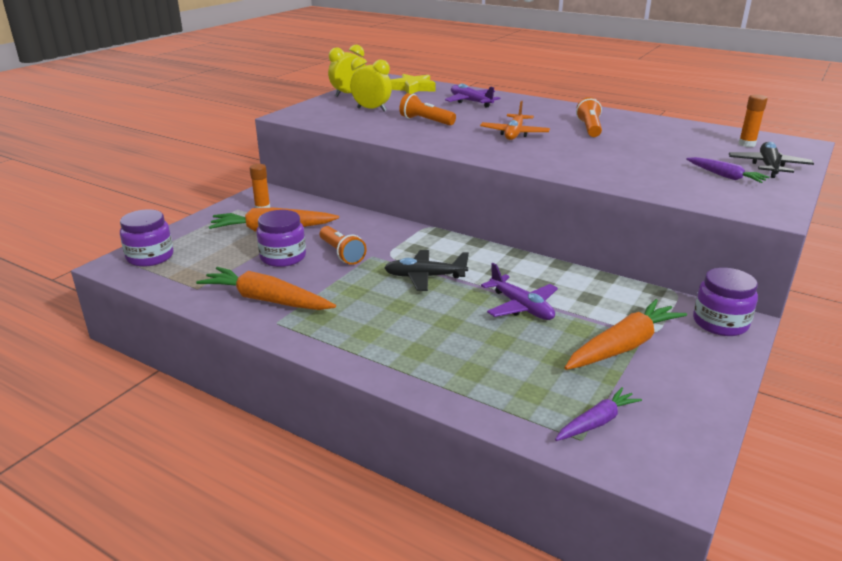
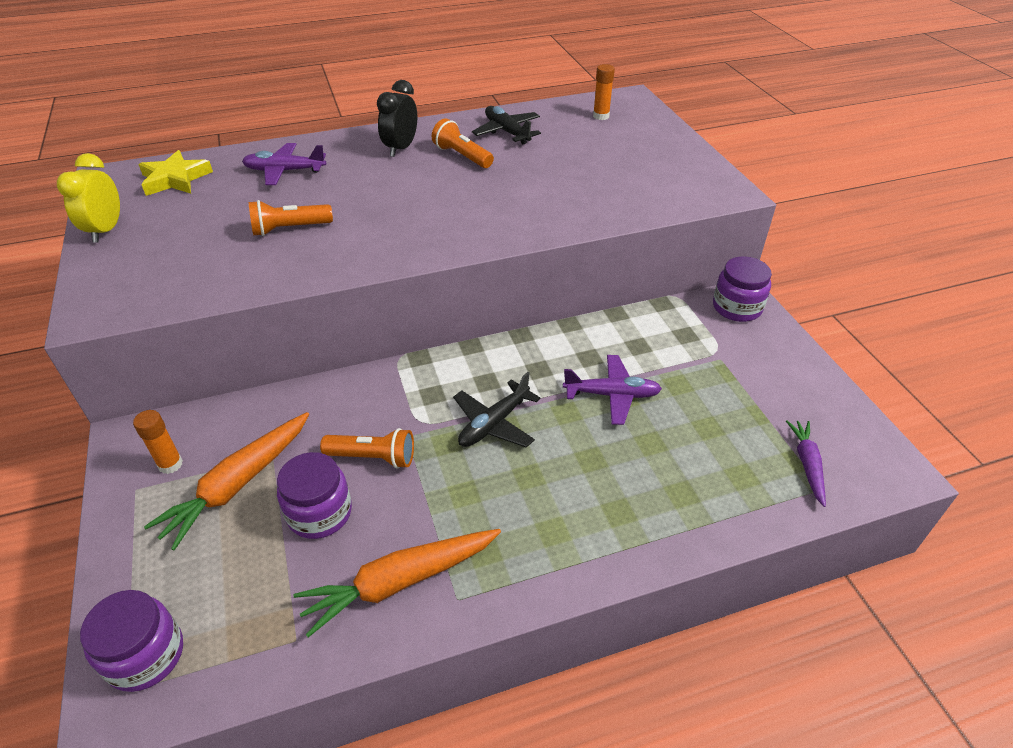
camera: 50 degrees left, 15 degrees up
(371, 109) = (189, 243): yellow clock -> none
(514, 134) = (411, 200): orange plane -> none
(557, 114) = (401, 148): none -> black clock
(623, 346) = (723, 378): orange carrot -> none
(725, 176) = (646, 166): purple carrot -> none
(768, 167) = (652, 137): black plane -> black plane (507, 132)

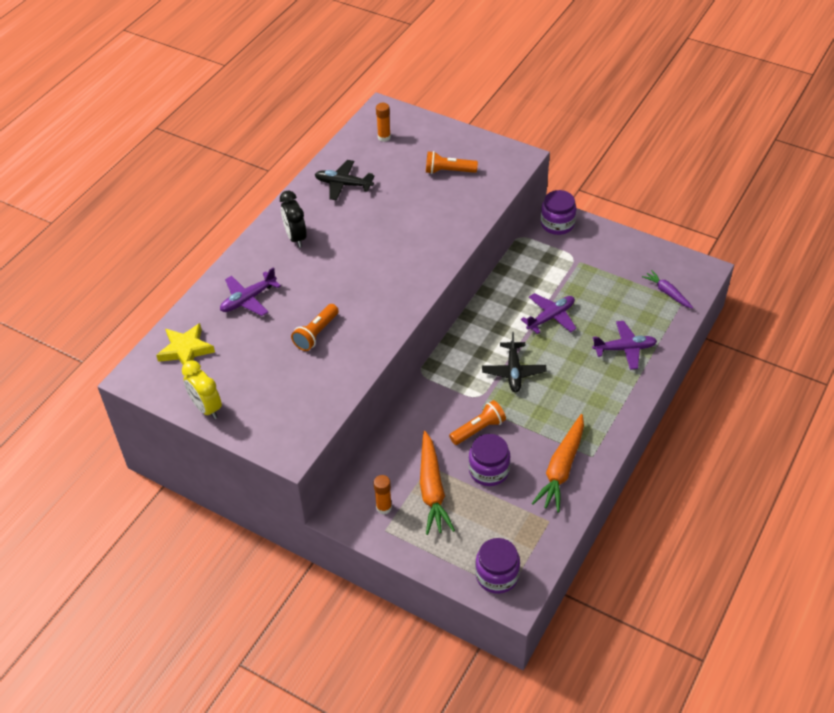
camera: 40 degrees left, 5 degrees up
(462, 156) = (342, 220): orange flashlight -> orange flashlight (448, 171)
(666, 493) = (625, 349): none -> purple plane

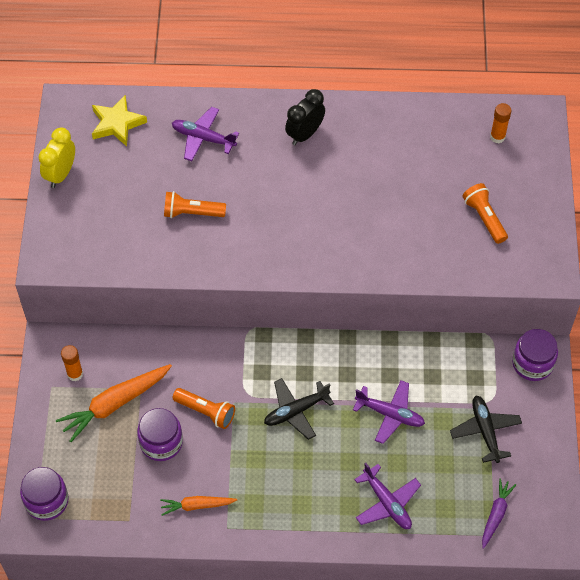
camera: 60 degrees right, 10 degrees up
(343, 184) = (403, 136): black plane -> black plane (485, 431)
(561, 468) = (197, 505): orange carrot -> orange carrot, size x0.58

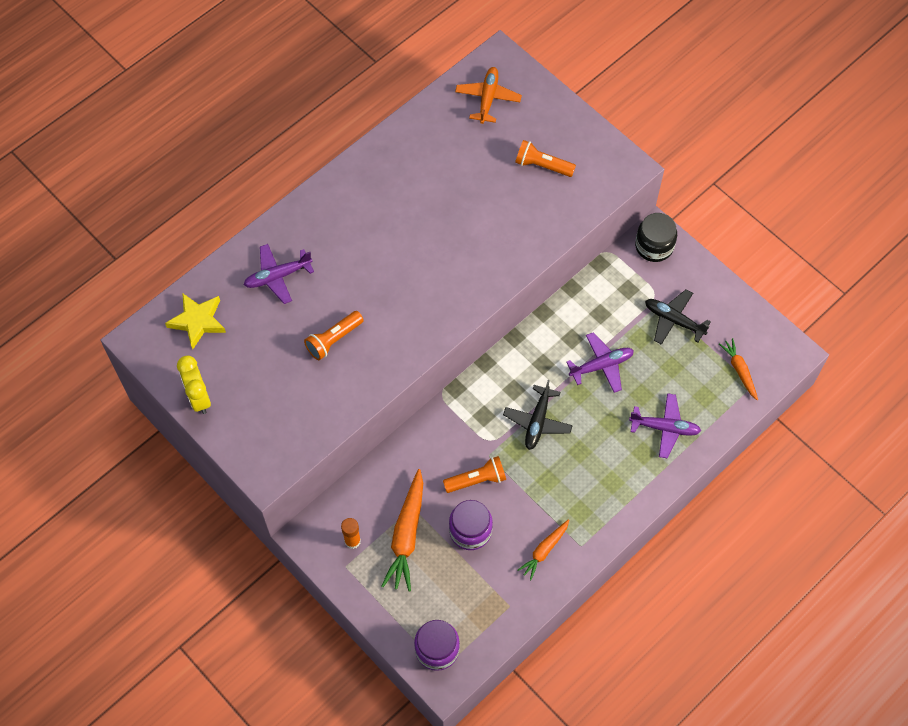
camera: 45 degrees left, 5 degrees up
(305, 134) = (350, 210): black clock -> none
(496, 515) = (739, 370): purple carrot -> orange carrot
(497, 137) = (487, 98): orange glue stick -> orange plane
(532, 363) = (654, 246): purple jar -> black jar

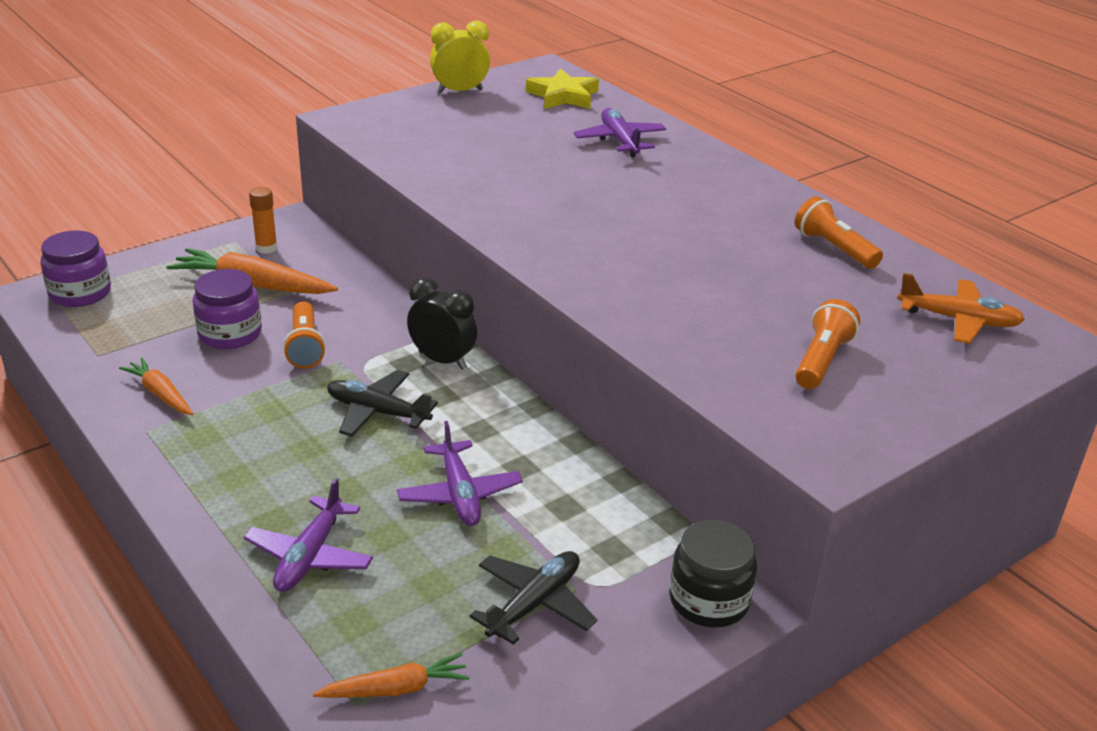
camera: 95 degrees right, 30 degrees down
(333, 340) = (515, 167): orange flashlight -> orange flashlight (834, 248)
(477, 395) = (442, 360): none -> black clock

